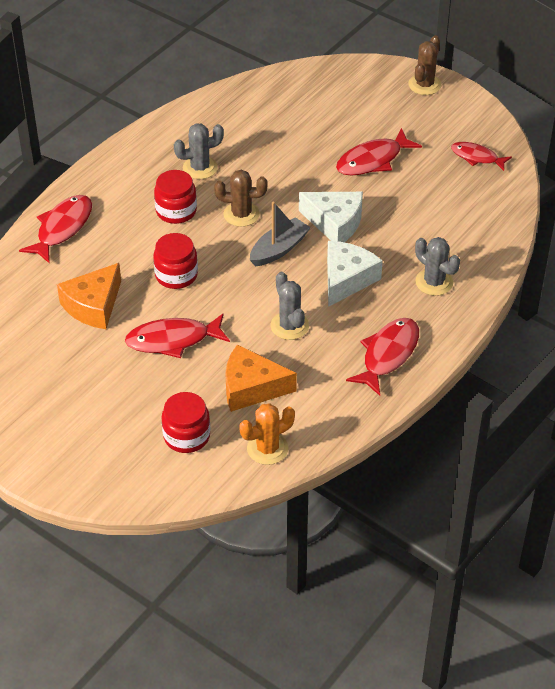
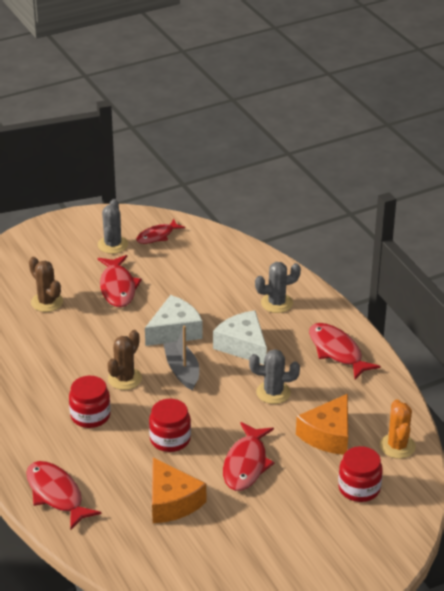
camera: 65 degrees left, 10 degrees down
(200, 168) = (46, 385): grey cactus -> grey cactus (112, 245)
(424, 85) = (51, 231): brown cactus -> brown cactus (47, 302)

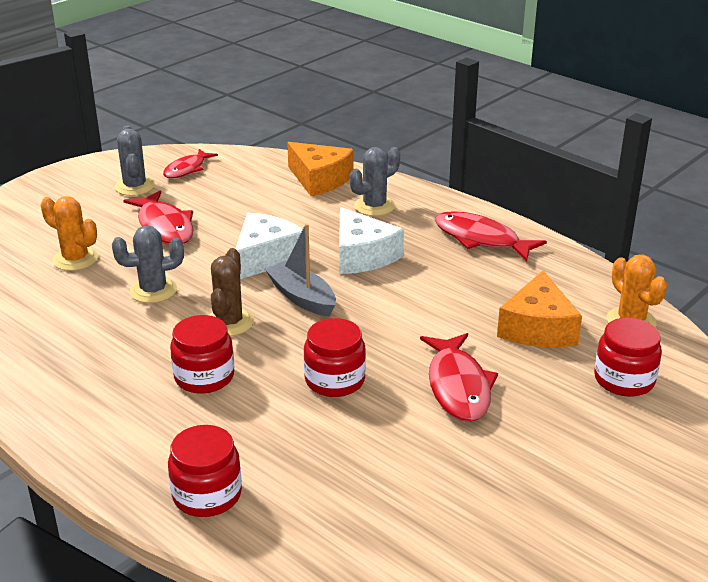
camera: 20 degrees left, 5 degrees down
(47, 302) = (75, 259): brown cactus -> orange cactus
(56, 495) = (207, 495): red fish -> red jar
(172, 502) = (387, 460): orange cheese -> orange cheese (319, 179)
(242, 345) = (362, 256): white cheese -> white cheese turned 150 degrees counterclockwise
(273, 392) = (435, 297): grey cactus -> grey cactus (153, 290)

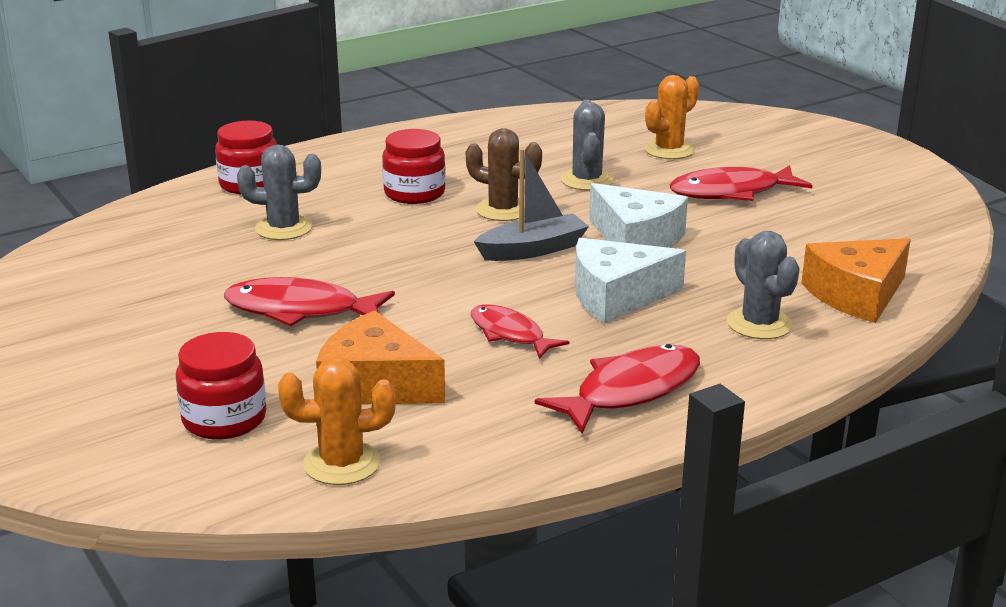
camera: 105 degrees right, 5 degrees down
(135, 186) = (844, 182): grey cactus -> grey cactus (283, 228)
(187, 169) = (896, 212): red fish -> red fish (510, 334)
(335, 380) = (363, 249): red jar -> none

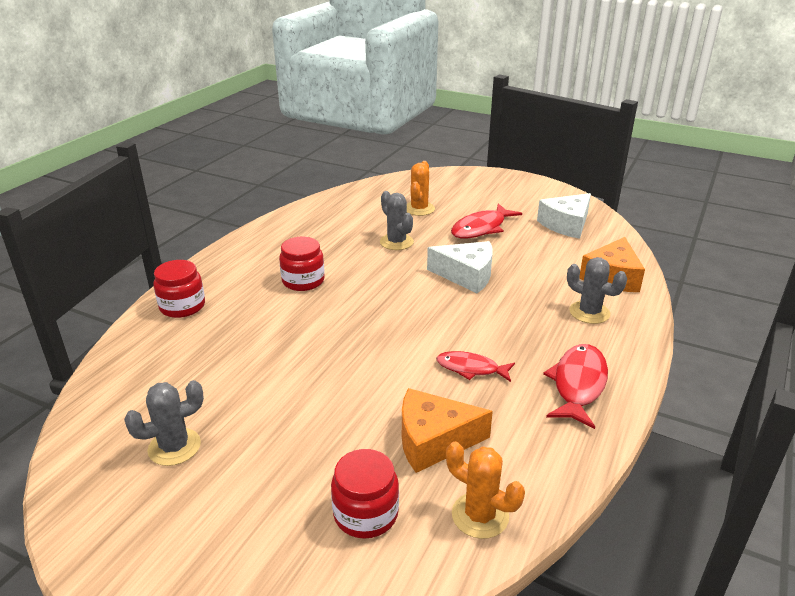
camera: 30 degrees left, 5 degrees up
(283, 228) = (243, 335): grey cactus -> grey cactus (174, 447)
(300, 310) = (323, 399): red fish -> none
(342, 463) = (480, 515): orange cactus -> orange cactus turned 75 degrees clockwise
(503, 210) = (370, 277): brown cactus -> none
(532, 250) = (418, 301): grey boat -> none
(616, 296) = (499, 319): white cheese -> white cheese (566, 224)

